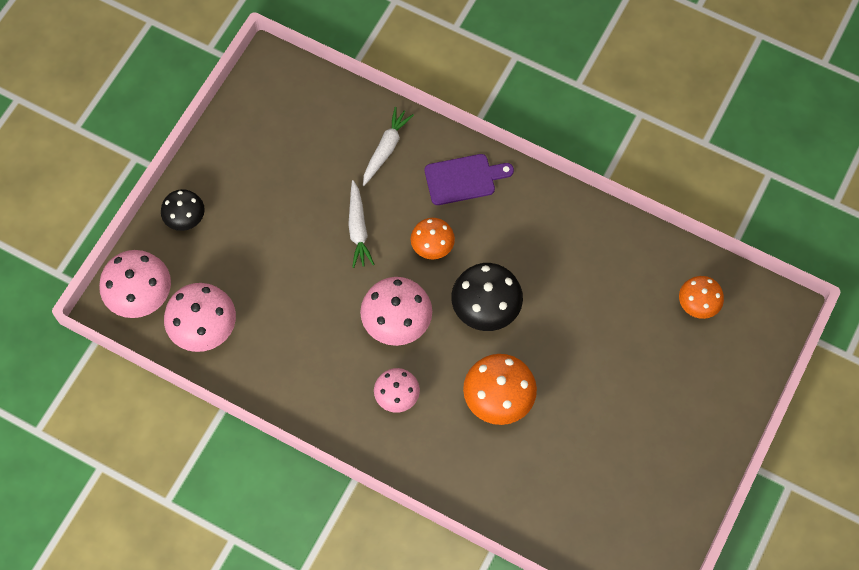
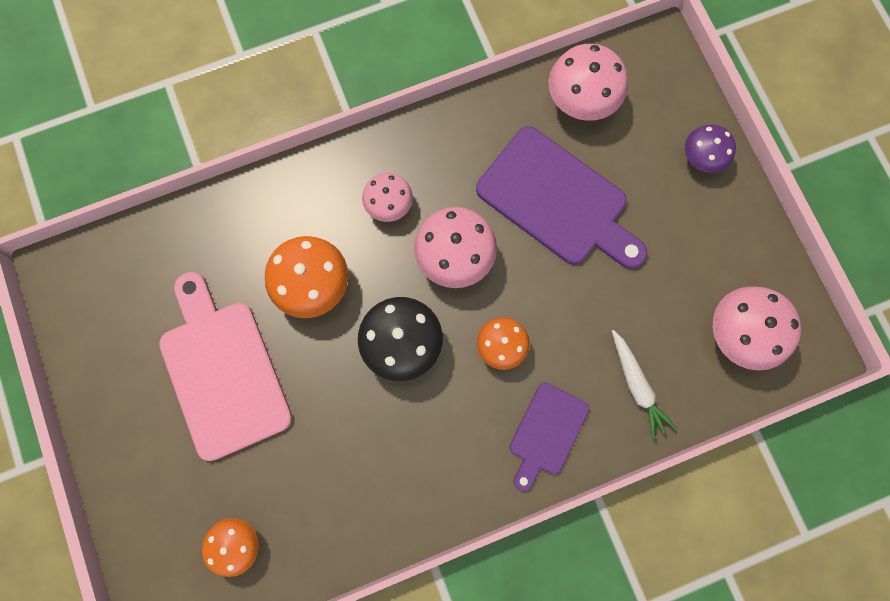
camera: 130 degrees right, 10 degrees up
(141, 296) = (652, 73): pink mushroom -> pink mushroom (739, 333)
(185, 218) = (701, 158): black mushroom -> purple mushroom
(297, 287) = (557, 200): none -> purple cutting board
(358, 229) = (572, 295): white carrot -> none
(608, 407) = (223, 371): none -> pink cutting board

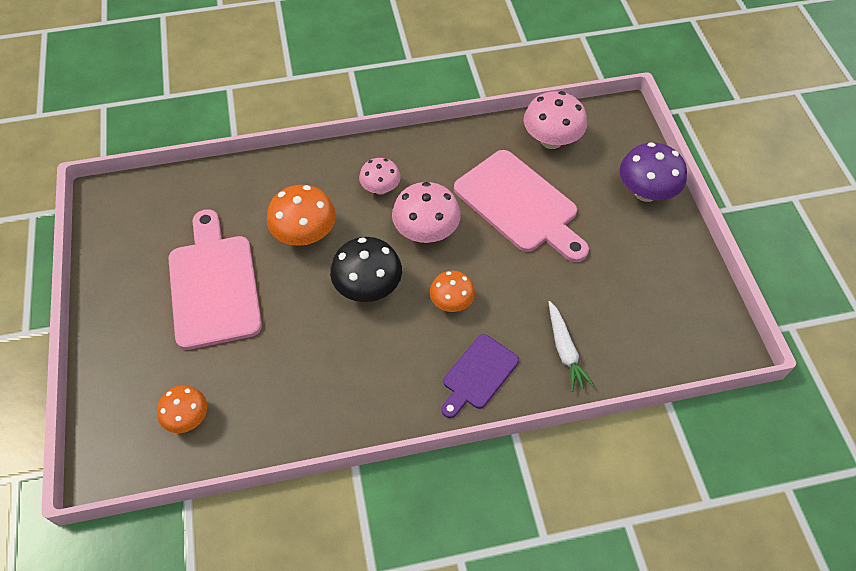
camera: 10 degrees right, 20 degrees down
(557, 200) = (520, 205): purple cutting board -> pink cutting board
(701, 158) = (645, 192): purple mushroom -> purple mushroom, size x1.58
(739, 333) = (662, 324): pink mushroom -> none

